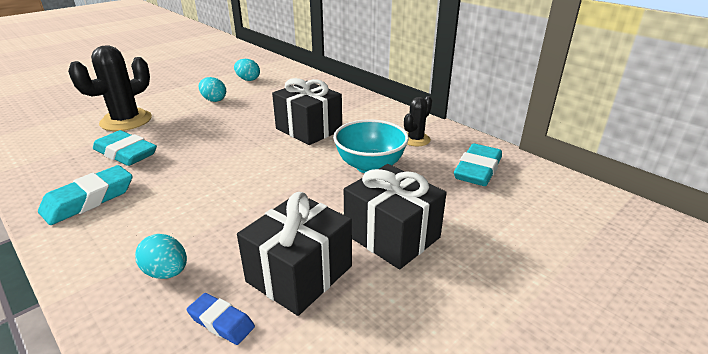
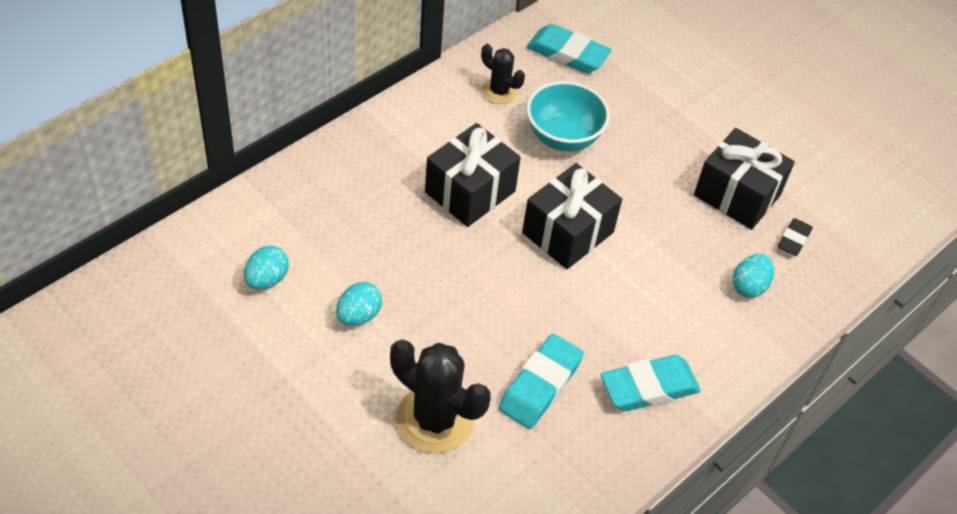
camera: 95 degrees left, 20 degrees up
(89, 200) = (649, 387): turquoise eraser -> turquoise eraser turned 60 degrees counterclockwise
(221, 322) = (793, 240): blue eraser -> black eraser
(392, 236) = (681, 132): black gift -> black gift (568, 233)

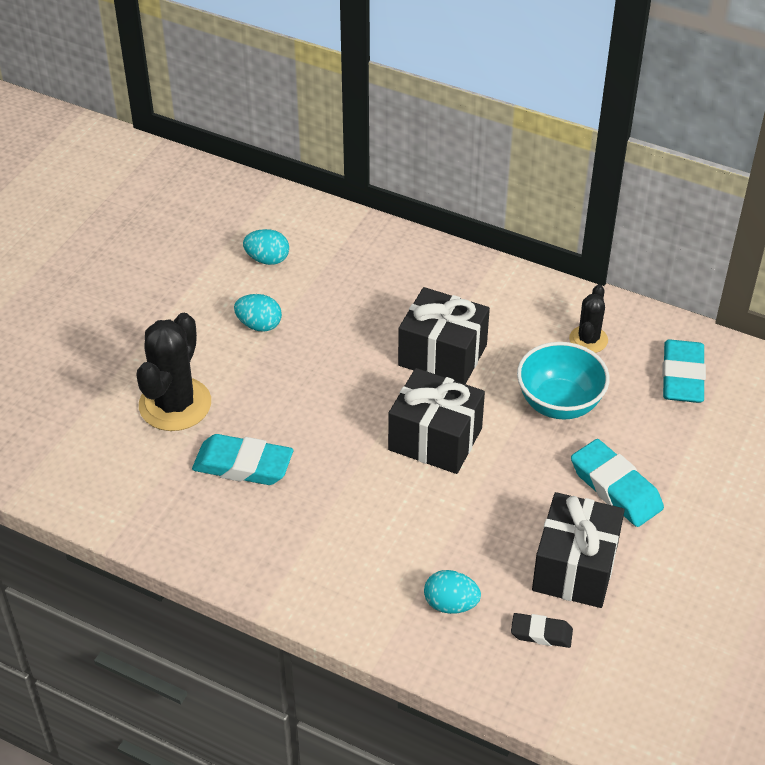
camera: 75 degrees right, 5 degrees down
(649, 387) = (278, 547): turquoise eraser -> turquoise eraser (615, 488)

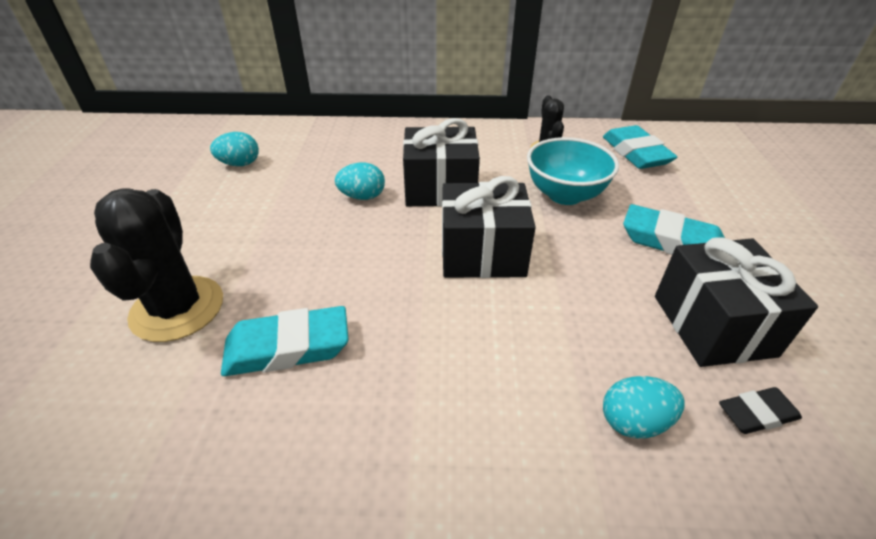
camera: 25 degrees left, 5 degrees down
(259, 325) = (251, 211): turquoise egg -> turquoise egg (362, 196)

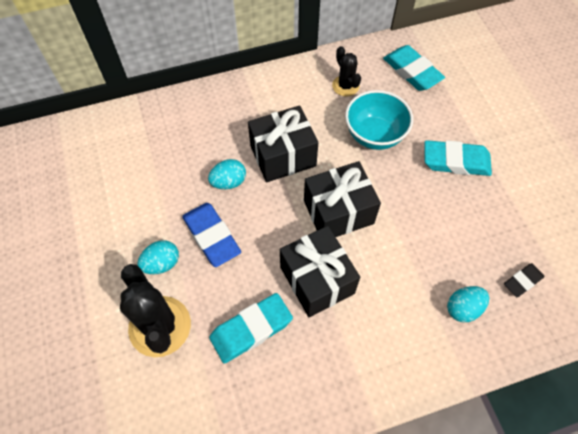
camera: 20 degrees left, 20 degrees up
(240, 164) = (108, 175): turquoise egg -> turquoise egg (162, 263)
(308, 238) = (212, 236): none -> blue eraser
(713, 325) = (491, 226): black gift -> black gift (317, 280)

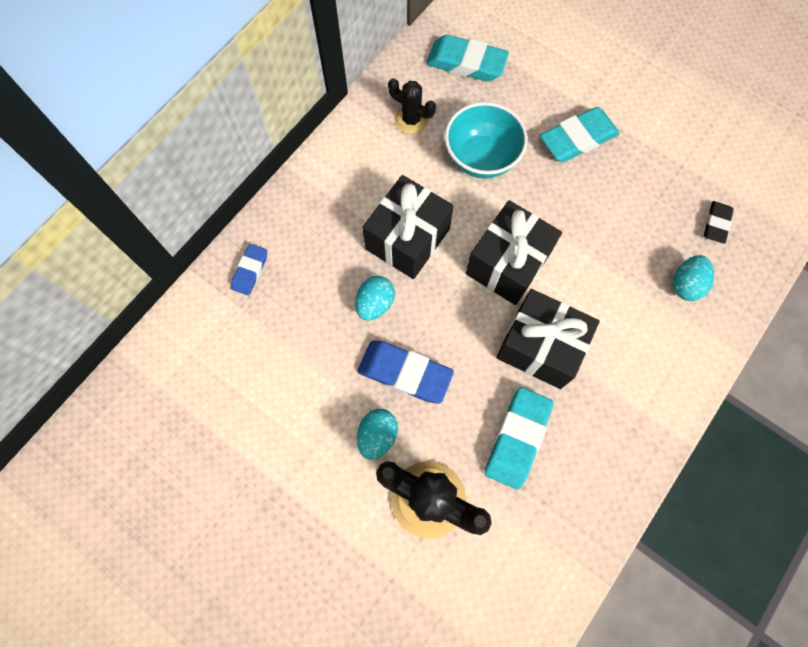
camera: 35 degrees left, 10 degrees up
(169, 116) = (250, 271): none -> blue eraser

